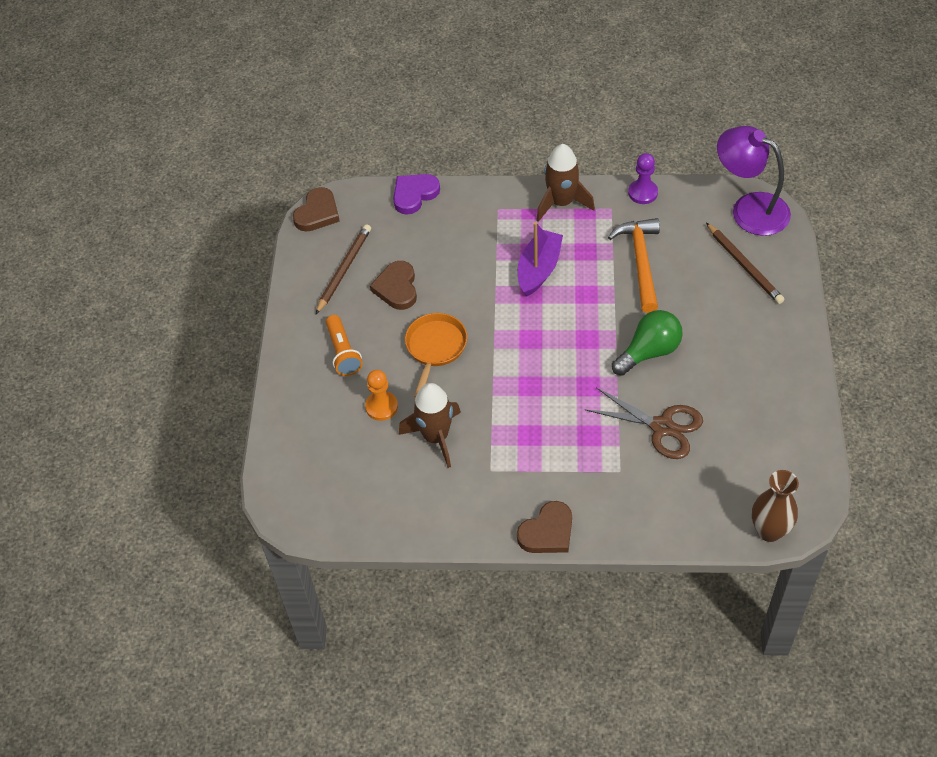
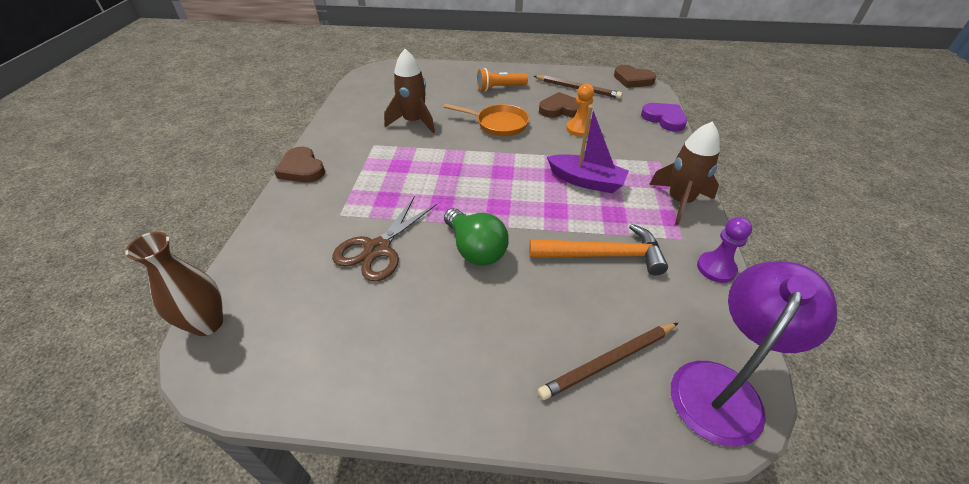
camera: 90 degrees right, 10 degrees down
(381, 407) = (448, 101): orange pawn -> orange pawn (579, 129)

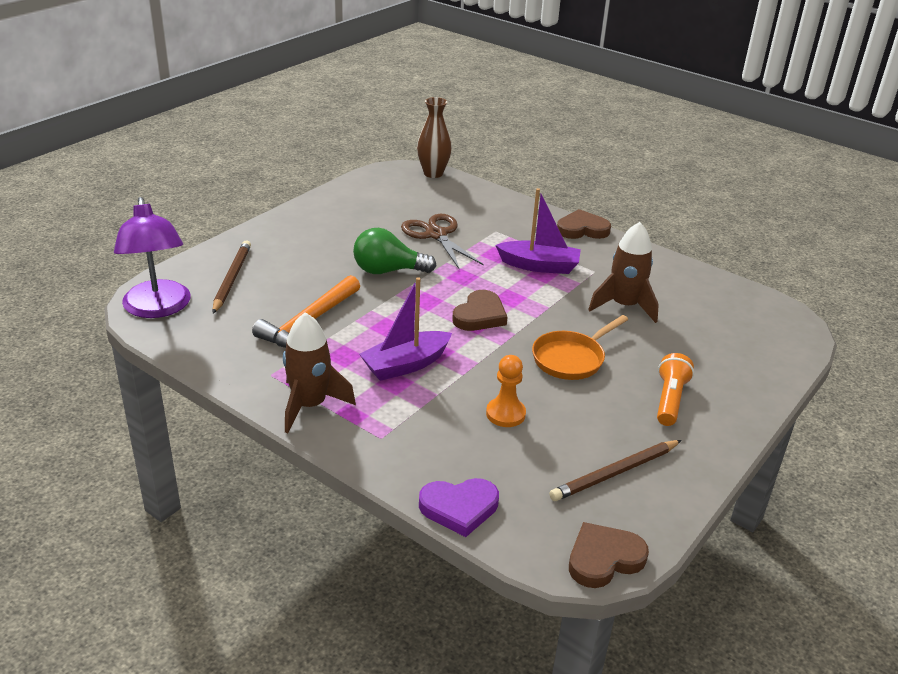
camera: 120 degrees right, 10 degrees down
(388, 170) = (539, 266): none -> purple boat
(560, 109) = (567, 424): brown heart -> brown heart (480, 315)
(716, 268) = (222, 370): purple pawn -> none

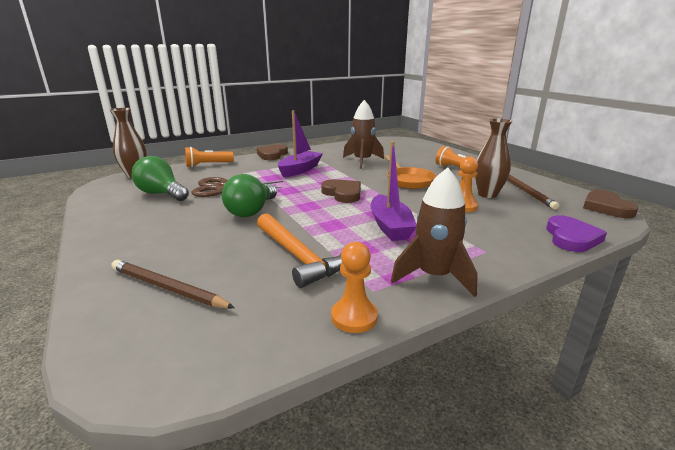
camera: 65 degrees left, 10 degrees down
(158, 308) = (166, 359): purple lamp -> none
(229, 371) = (354, 317): none -> orange pawn
(395, 208) = (161, 194): none -> green light bulb
(500, 201) = (208, 165): none -> orange flashlight
(570, 435) = (487, 194): none -> brown vase

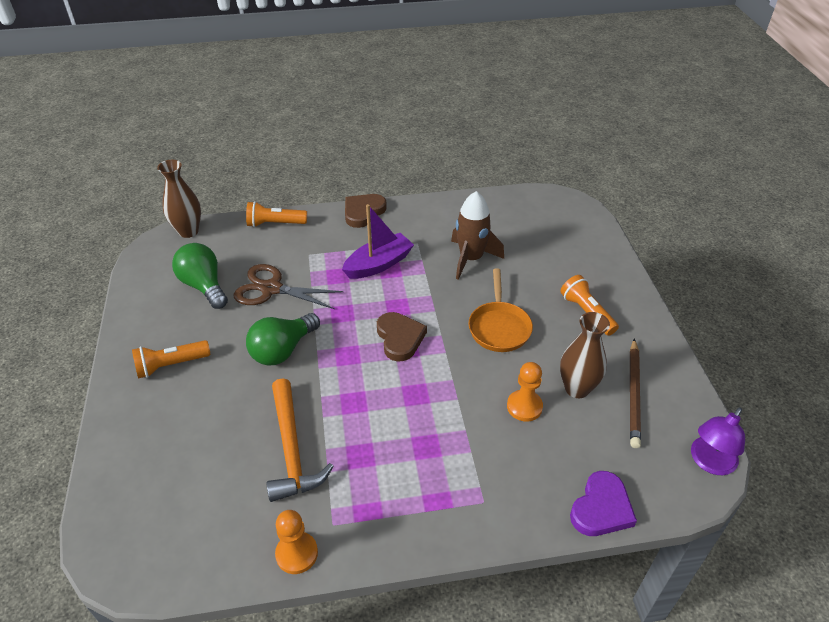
camera: 20 degrees right, 20 degrees up
(148, 233) = (171, 365): none -> orange flashlight
(167, 288) = (164, 462): brown pencil -> none
(390, 226) = (412, 424): purple boat -> none
(434, 276) = (401, 523): brown rocket -> none
(606, 207) = (709, 462): brown heart -> purple lamp

